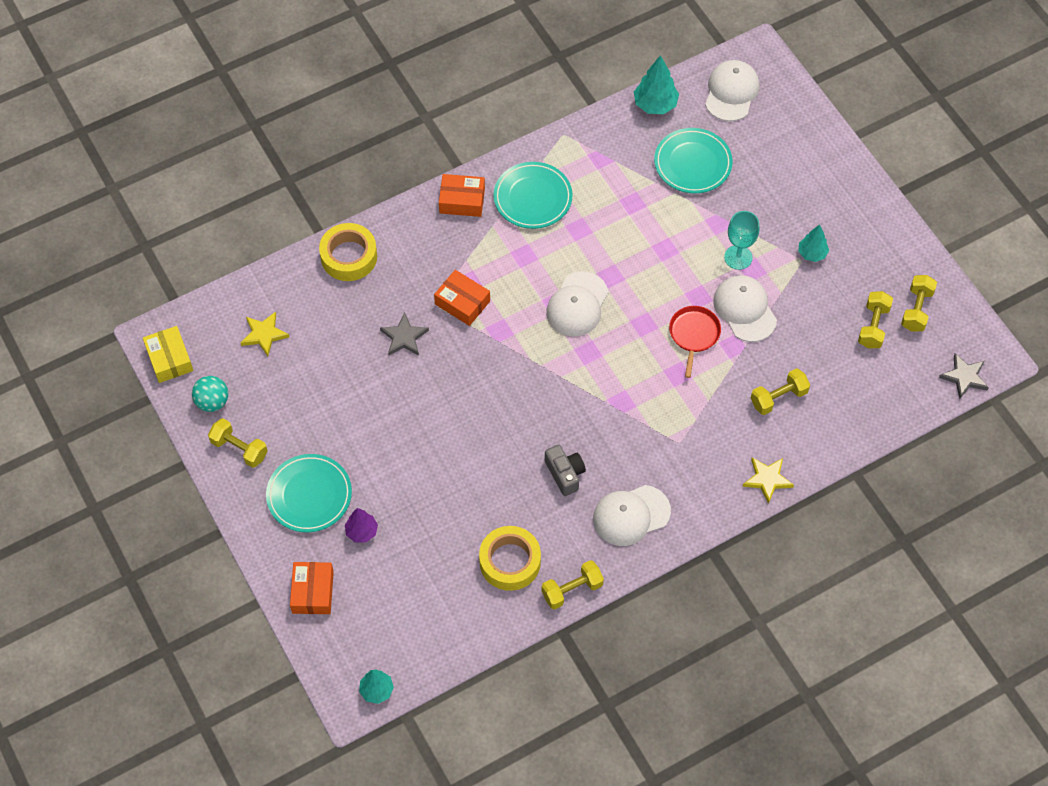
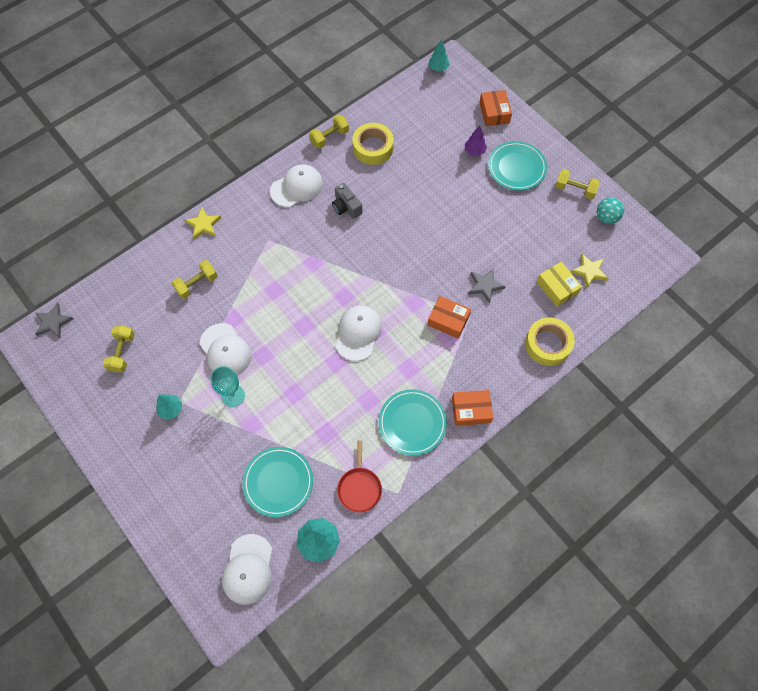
camera: 170 degrees right, 5 degrees up
(169, 359) = (650, 242): yellow box -> yellow box (557, 287)
(694, 335) = (264, 323): red pan -> red pan (359, 488)
(916, 309) = (86, 373): yellow dumbbell -> none

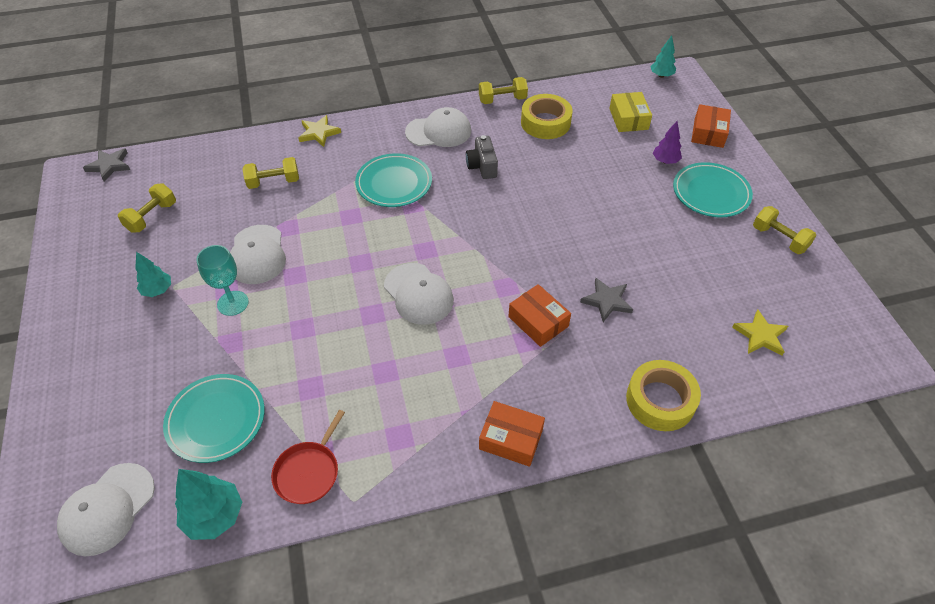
camera: 25 degrees right, 15 degrees down
(358, 333) = (418, 294): white cap -> white cap turned 105 degrees clockwise
(412, 423) = (424, 422): turquoise plate -> turquoise plate (394, 183)
(557, 287) = (705, 338): yellow box -> yellow box (628, 119)
(606, 217) = (811, 283): turquoise ball -> none

